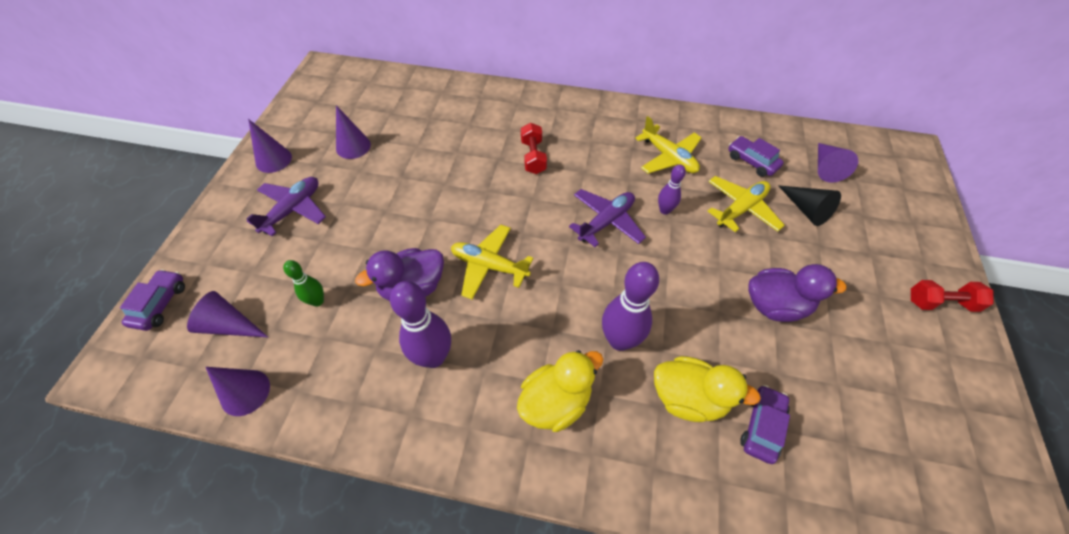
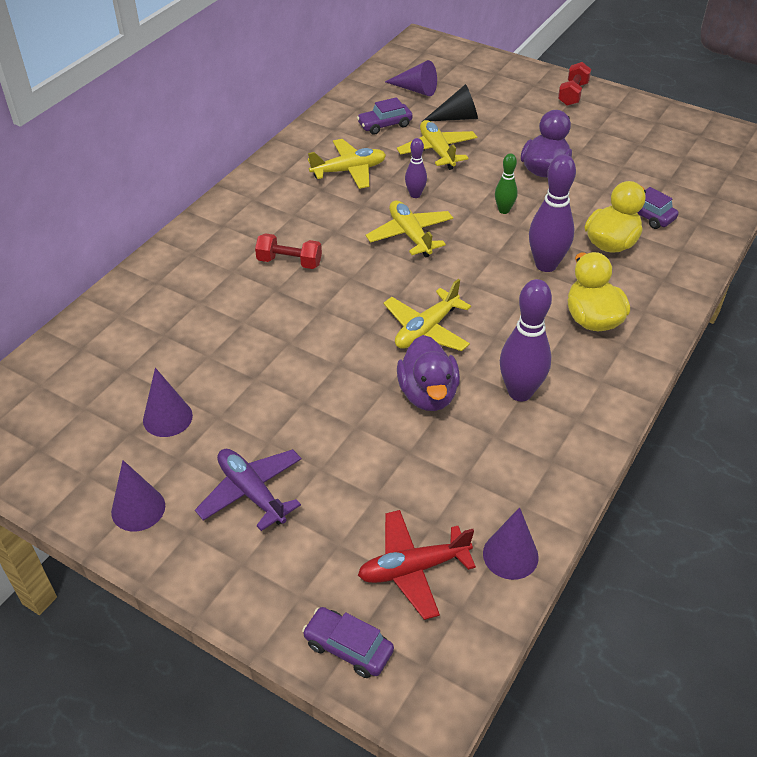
camera: 70 degrees left, 10 degrees down
(229, 325) = (413, 569): purple cone -> red plane
(317, 301) = (412, 479): green bowling pin -> green bowling pin (504, 210)
(606, 222) = (410, 235): purple plane -> yellow plane

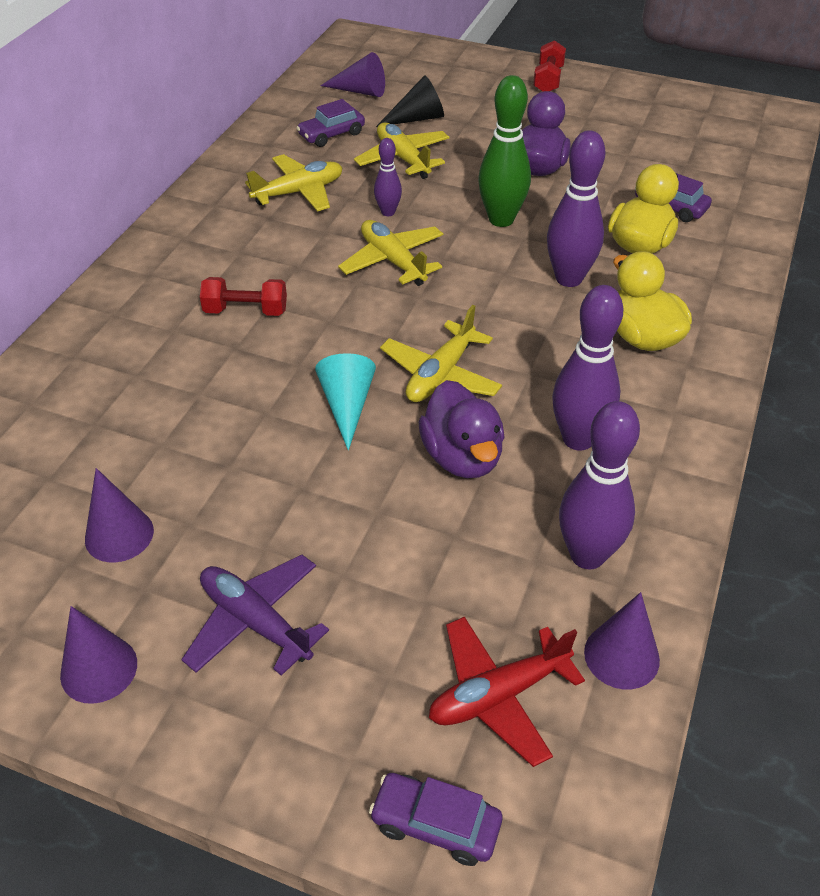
camera: 10 degrees left, 0 degrees up
(350, 344) = (347, 405): none -> turquoise cone
(504, 210) = (501, 219): green bowling pin -> green bowling pin, size x1.83
(504, 480) = (587, 555): none -> purple bowling pin

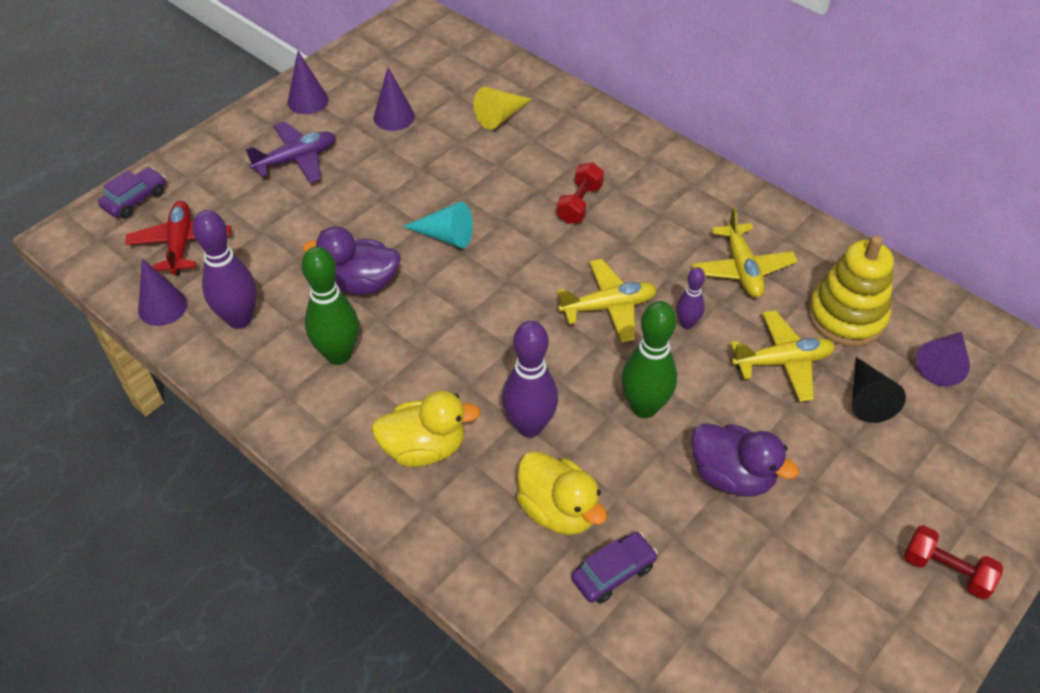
camera: 110 degrees right, 5 degrees up
(94, 417) = (500, 117): none -> yellow cone
(331, 134) = (846, 316): purple car -> yellow stacking toy
(440, 375) = (449, 296): yellow plane -> none
(578, 439) = (338, 354): purple bowling pin -> green bowling pin

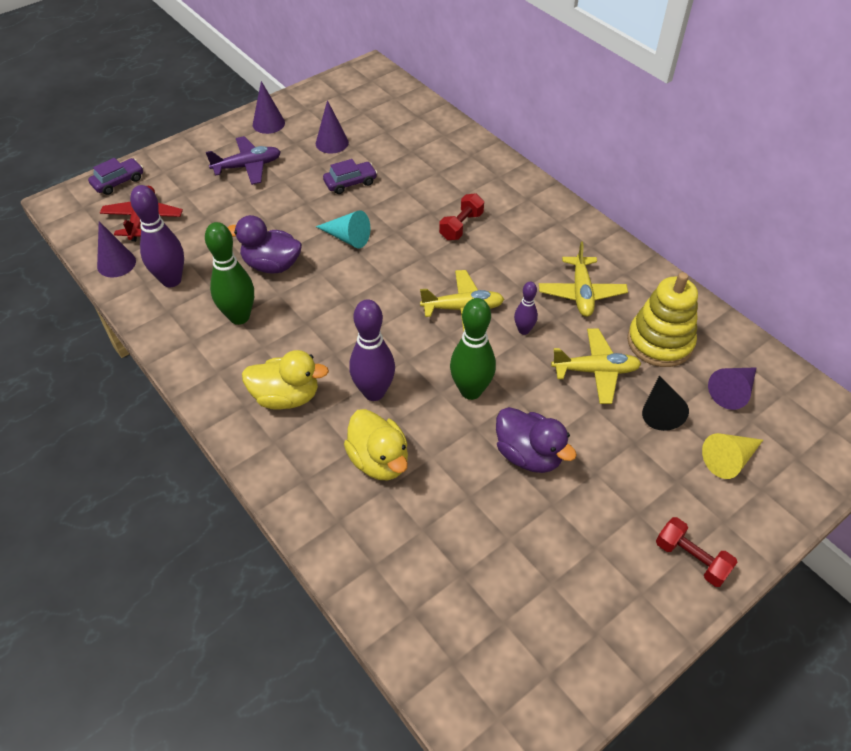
camera: 10 degrees right, 0 degrees up
(500, 117) = (416, 152): yellow cone -> yellow cone (729, 460)
(613, 572) = (410, 516): purple car -> purple car (350, 183)

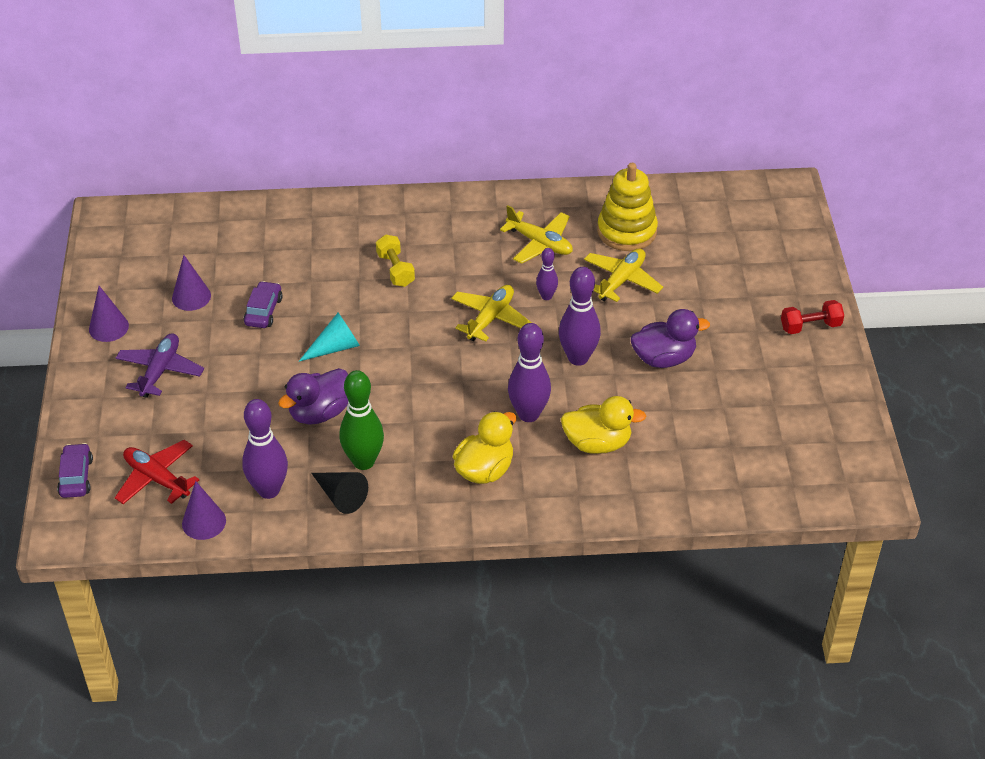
camera: 55 degrees left, 5 degrees down
(461, 226) = (395, 270): red dumbbell -> yellow dumbbell
(471, 391) = (578, 358): green bowling pin -> purple bowling pin
(660, 410) = (686, 269): black cone -> black cone (341, 496)
(729, 460) = (754, 261): yellow cone -> none
(732, 391) = (702, 223): purple cone -> none

